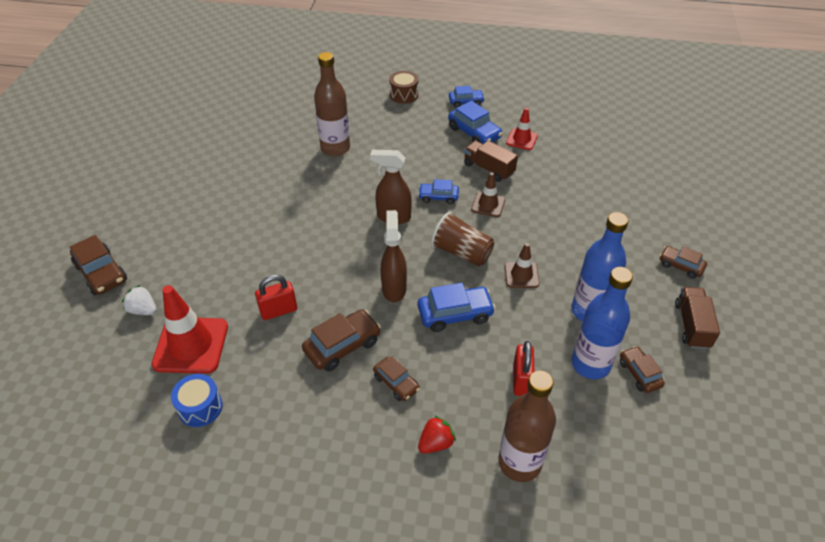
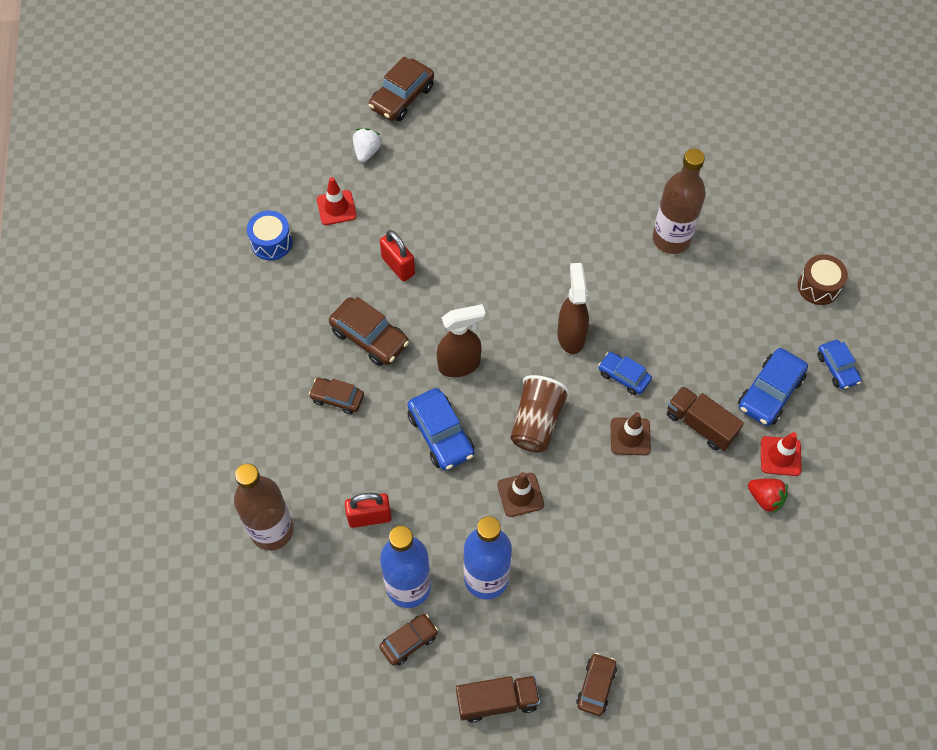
camera: 75 degrees right, 15 degrees up
(191, 345) = (336, 208): red traffic cone -> red traffic cone, size x0.55
(396, 383) = (337, 398): brown car -> brown car turned 75 degrees clockwise
(436, 443) = (277, 450): red strawberry -> red strawberry (765, 498)
(438, 197) = (623, 376): blue car -> blue car turned 45 degrees counterclockwise
(488, 169) = (700, 425): brown truck -> brown truck turned 75 degrees counterclockwise

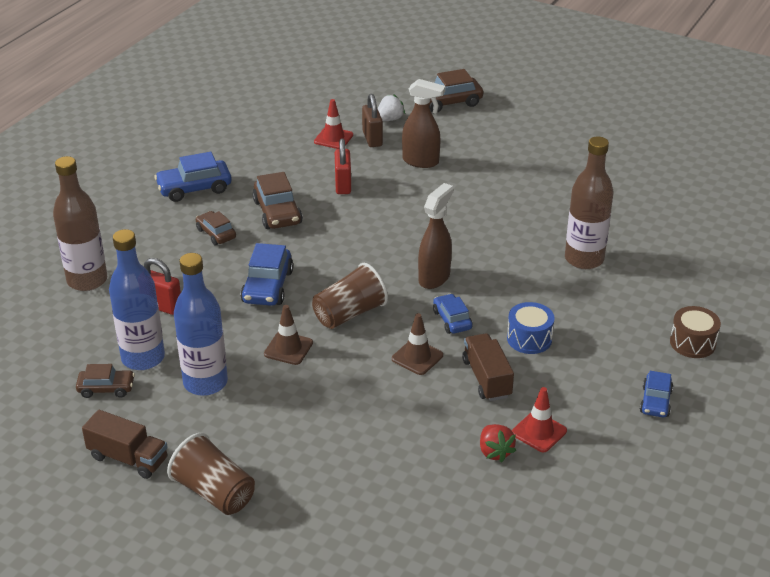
camera: 35 degrees right, 25 degrees down
(271, 242) = (266, 137): blue drum -> blue drum (529, 339)
(373, 188) = (372, 139): none -> brown padlock
(460, 365) = (327, 256): brown spray bottle -> brown spray bottle (421, 161)
(596, 686) = (214, 492): brown car -> brown cup
(770, 393) = (573, 388): blue car -> blue car (194, 188)

